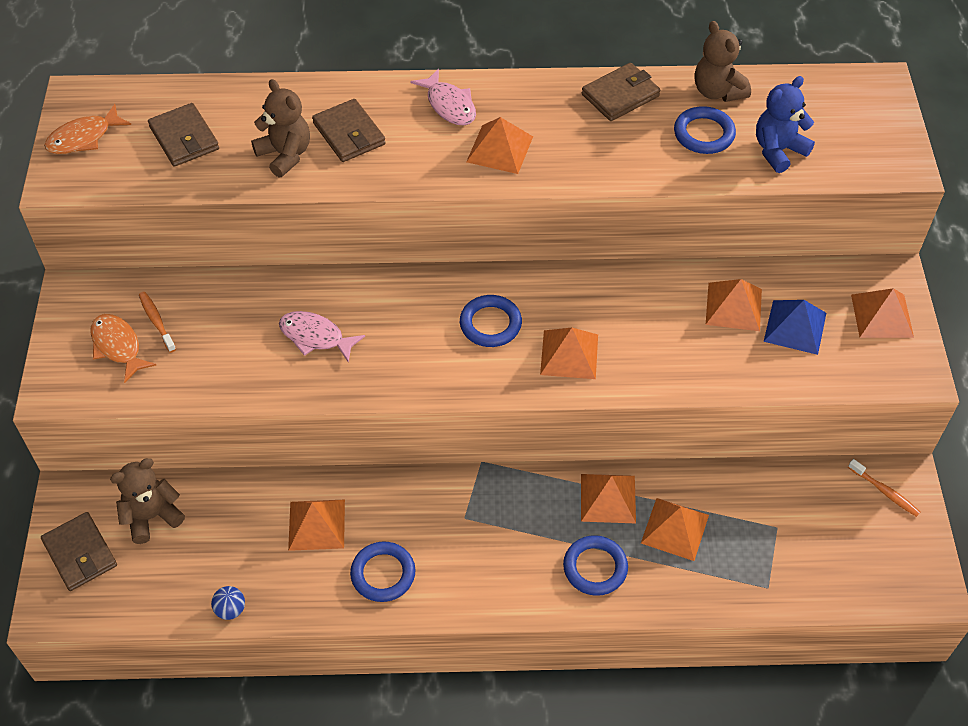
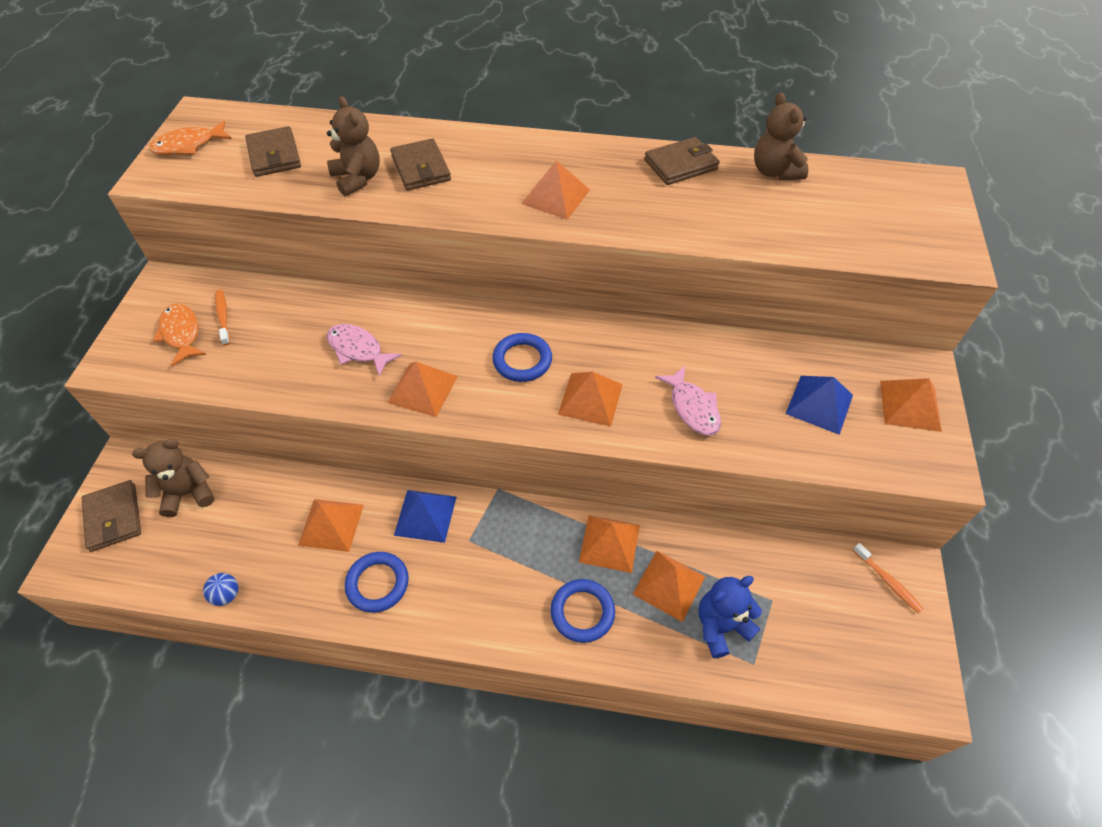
camera: 10 degrees right, 0 degrees up
(413, 500) = (425, 515): none -> blue pyramid
(449, 105) = (519, 155): pink fish -> pink fish (692, 408)
(704, 134) = (755, 206): blue ring -> none
(733, 306) = (760, 376): orange pyramid -> orange pyramid (422, 389)
(778, 150) = (827, 229): blue teddy bear -> blue teddy bear (721, 626)

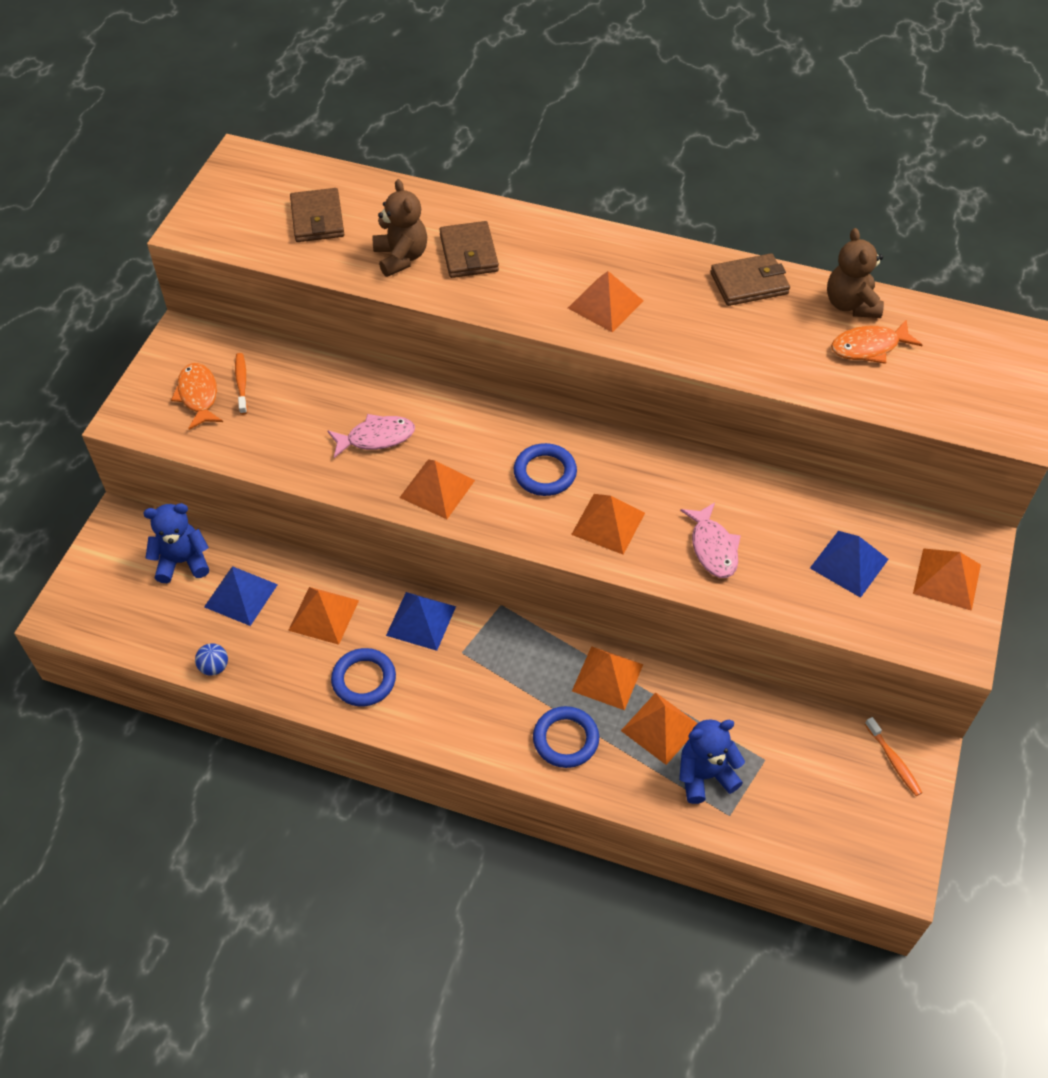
camera: 10 degrees right, 0 degrees up
(114, 517) = (108, 575): brown wallet -> none
(188, 145) = (229, 196): orange fish -> orange fish (869, 347)
(188, 493) = (182, 562): brown teddy bear -> blue teddy bear
(248, 517) = (241, 595): none -> blue pyramid
(358, 349) = (376, 438): pink fish -> pink fish turned 120 degrees clockwise

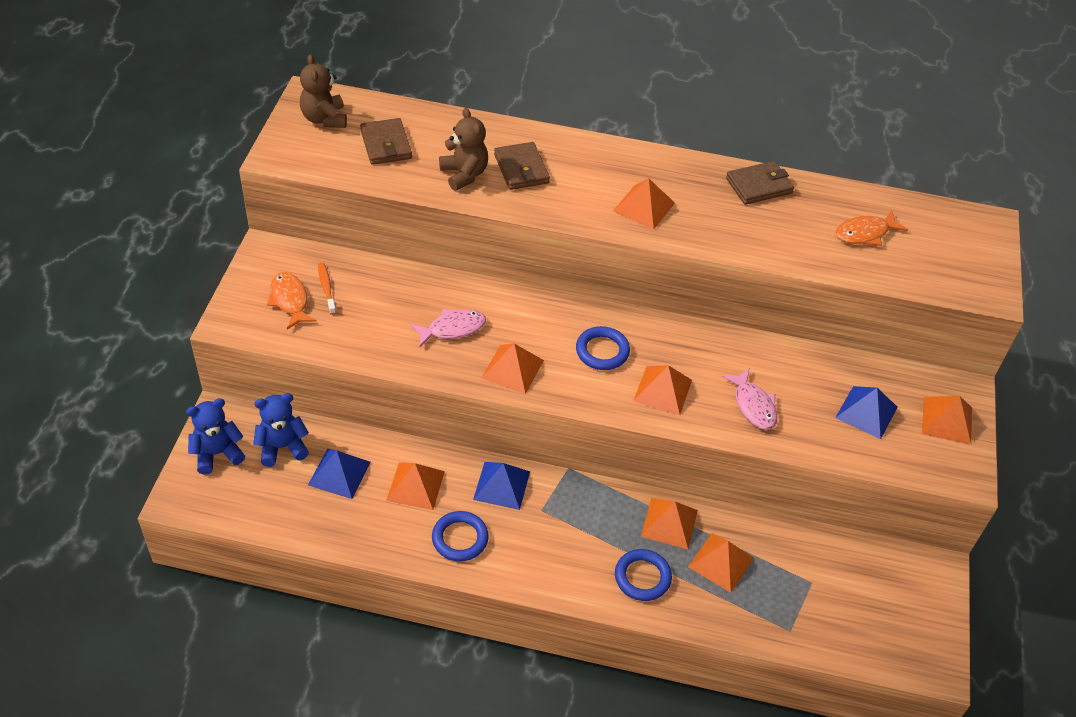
camera: 10 degrees left, 5 degrees down
(214, 667) = (325, 536): blue ball -> none
(705, 775) = (764, 599): blue teddy bear -> blue teddy bear (217, 453)
(851, 304) = (844, 200): brown teddy bear -> brown teddy bear (324, 119)
(893, 761) = (917, 576): orange toothbrush -> none

